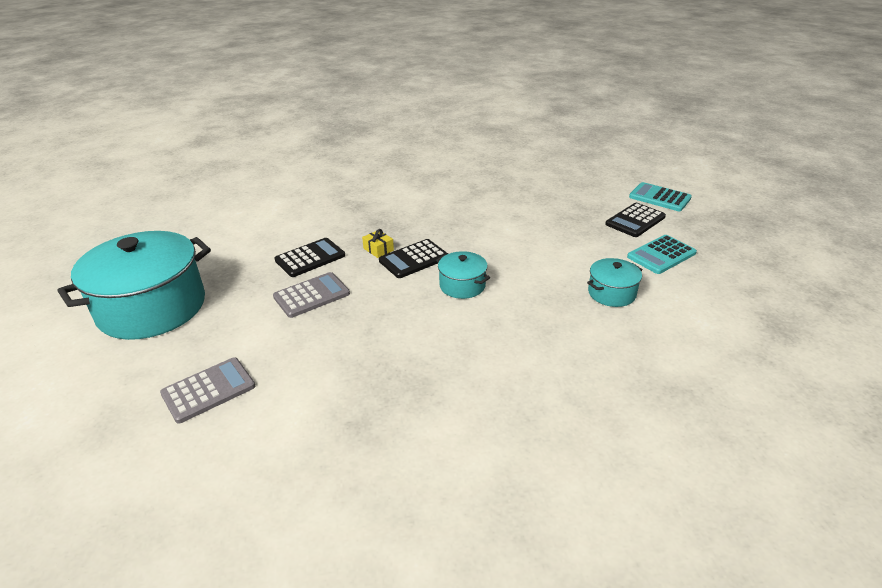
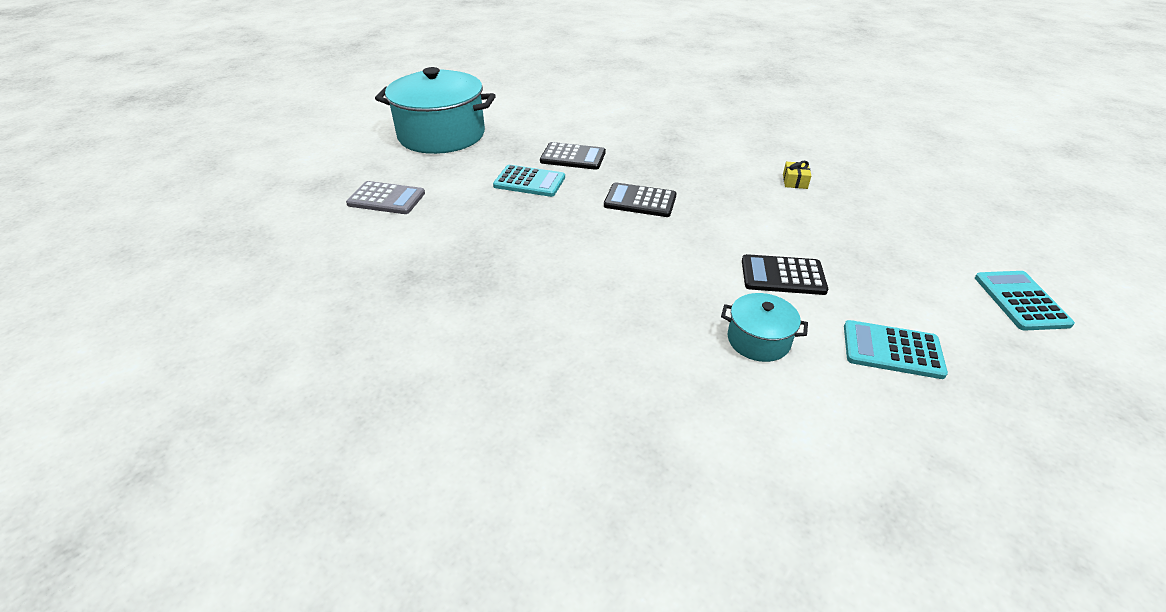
camera: 50 degrees right, 5 degrees up
(311, 295) = (529, 182): grey calculator -> turquoise calculator
(378, 249) = (628, 178): yellow gift -> yellow gift (795, 181)
(462, 285) = (638, 243): turquoise pot -> none
(635, 221) = (931, 301): black calculator -> black calculator (783, 276)

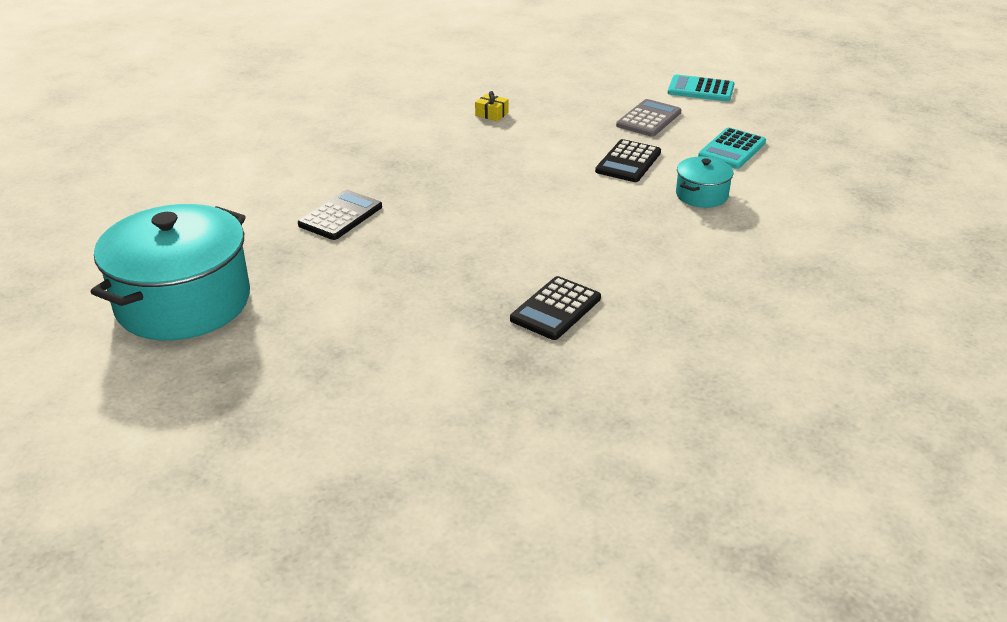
camera: 70 degrees left, 5 degrees down
(386, 199) = (330, 366): grey calculator -> grey calculator (648, 119)
(529, 182) = (374, 254): turquoise calculator -> none
(640, 201) = (467, 197): black calculator -> black calculator (556, 309)

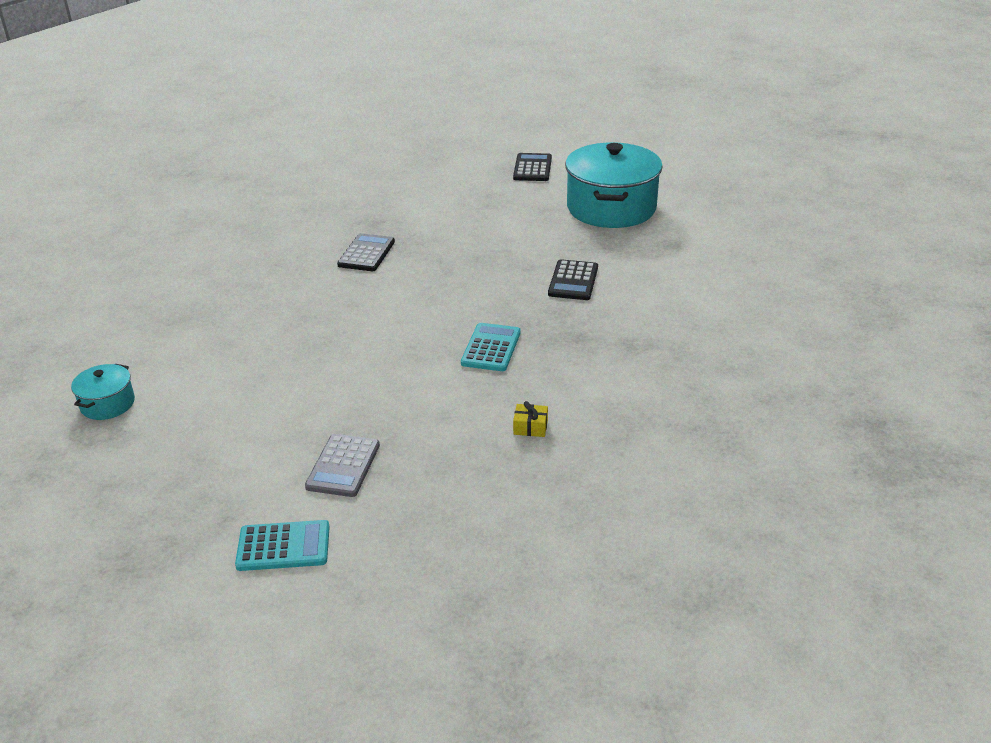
camera: 160 degrees right, 0 degrees up
(628, 162) = (350, 394): black calculator -> black calculator (532, 168)
(701, 195) = (270, 371): turquoise pot -> turquoise pot (107, 404)
(732, 149) = (239, 439): turquoise calculator -> turquoise calculator (491, 348)

